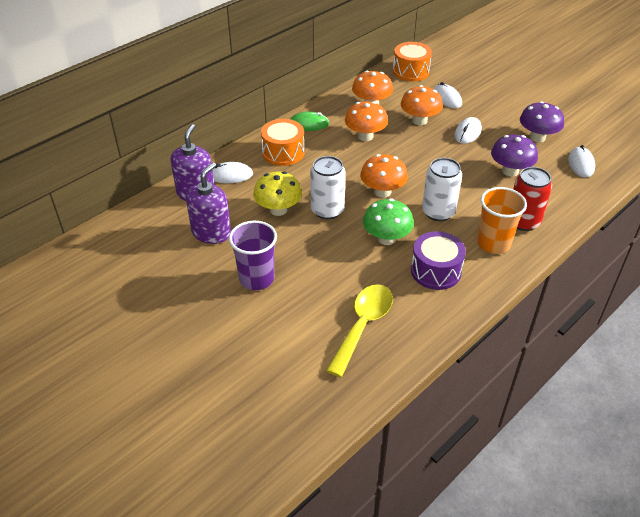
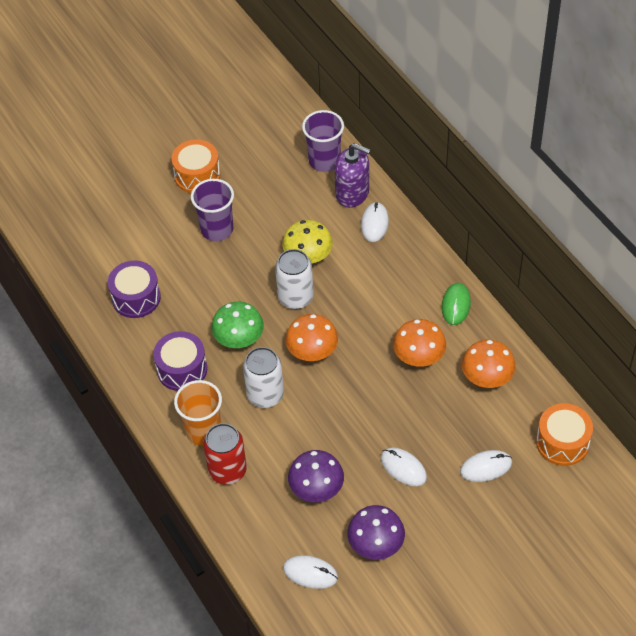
camera: 105 degrees right, 10 degrees up
(155, 216) = (324, 161): none -> purple cup
(211, 232) = (289, 201): purple soap dispenser -> none
(283, 152) = (404, 273): orange drum -> orange drum (197, 175)
(363, 325) = (136, 298): yellow spoon -> purple drum
(419, 120) = (440, 422): orange mushroom -> none

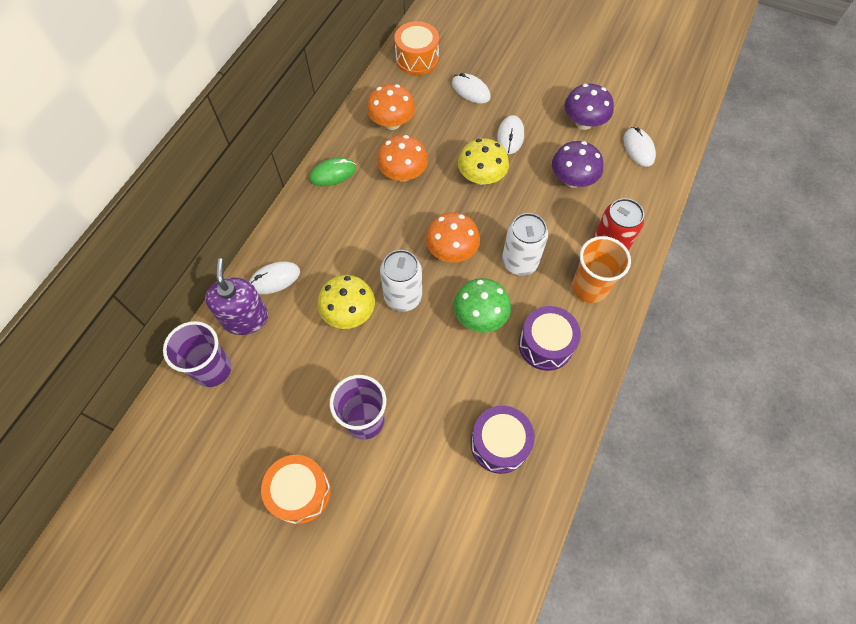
camera: 125 degrees left, 10 degrees up
(372, 416) = (481, 177): none -> yellow mushroom

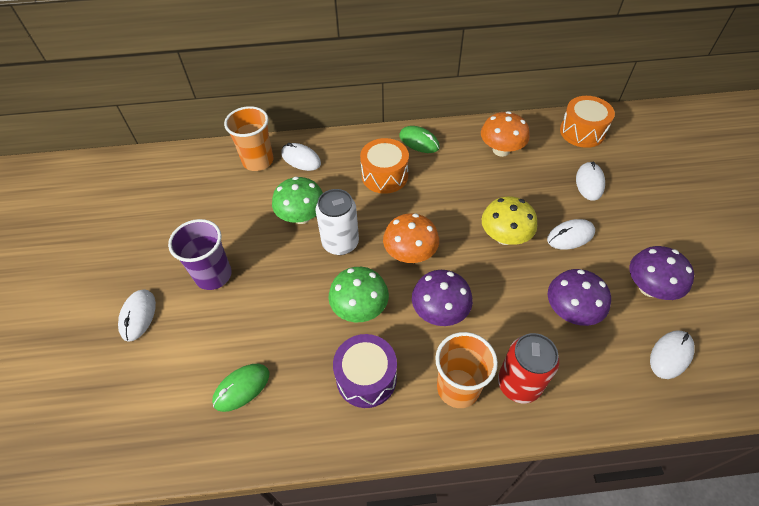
camera: 60 degrees right, 10 degrees down
(212, 369) = (207, 166): purple cup -> none
(245, 318) = (258, 161): purple soap dispenser -> orange cup
(300, 492) = (134, 266): orange drum -> orange drum (384, 176)
(349, 313) = (301, 216): yellow mushroom -> green mushroom
(366, 508) = (138, 316): none -> white mouse
(403, 174) = (458, 182): orange mushroom -> none
(499, 444) = (241, 388): purple drum -> green mouse
(519, 262) = (440, 311): white can -> purple mushroom

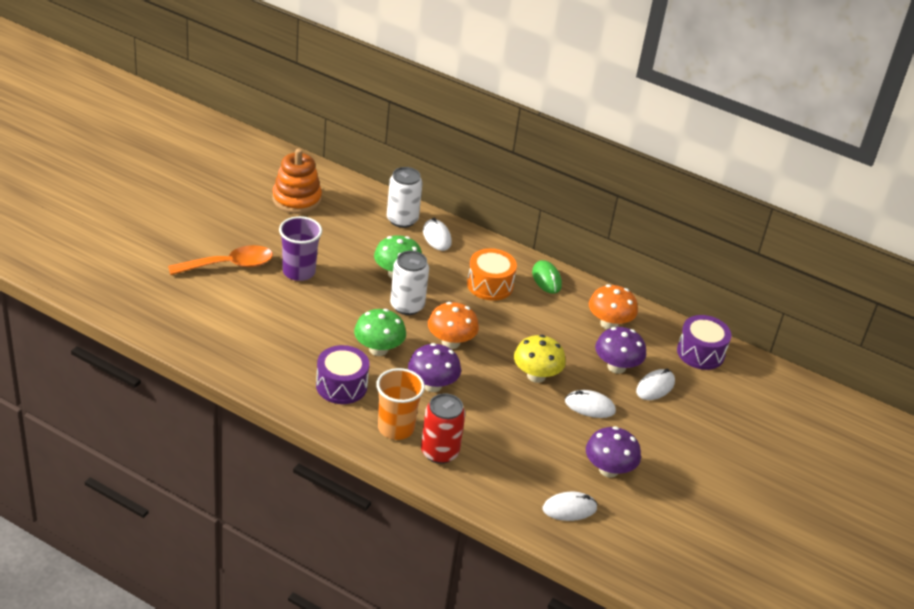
camera: 30 degrees right, 15 degrees down
(138, 316) = (229, 265): white mouse -> orange spoon
(147, 199) = (296, 199): none -> orange stacking toy
(241, 388) = (258, 341): green mouse -> none
(258, 161) = (402, 220): orange cup -> white can
(570, 311) = (528, 443): purple mushroom -> purple mushroom (616, 367)
(582, 132) = (700, 353): orange drum -> purple drum

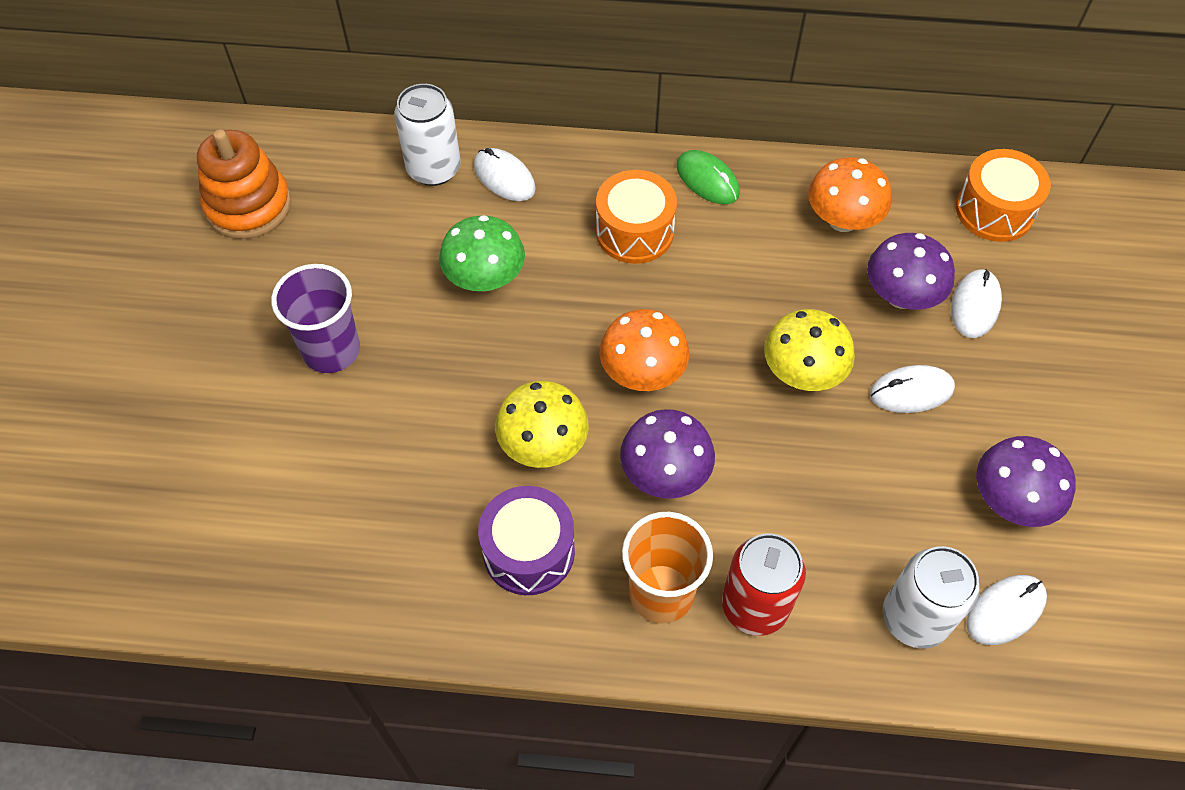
camera: 20 degrees left, 20 degrees up
(229, 265) = (211, 393): orange spoon -> none
(378, 349) = (543, 445): green mushroom -> yellow mushroom
(407, 306) = (537, 334): white can -> white can (914, 618)
(700, 353) = (994, 210): purple drum -> orange drum

